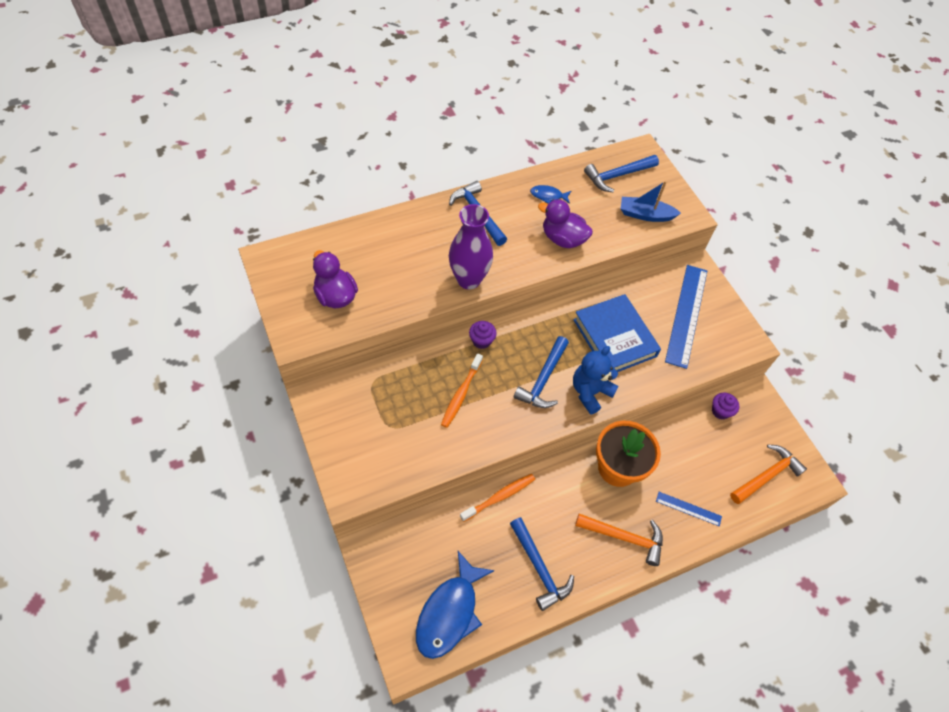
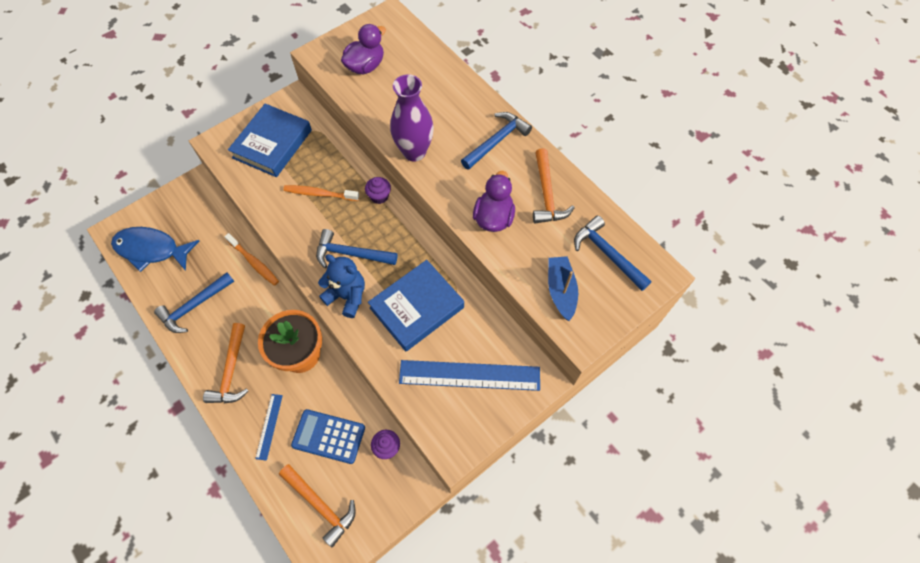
camera: 80 degrees right, 5 degrees up
(375, 430) = (272, 144): none -> blue book
(548, 196) = (546, 194): blue fish -> orange hammer
(705, 457) = (328, 436): none -> blue calculator

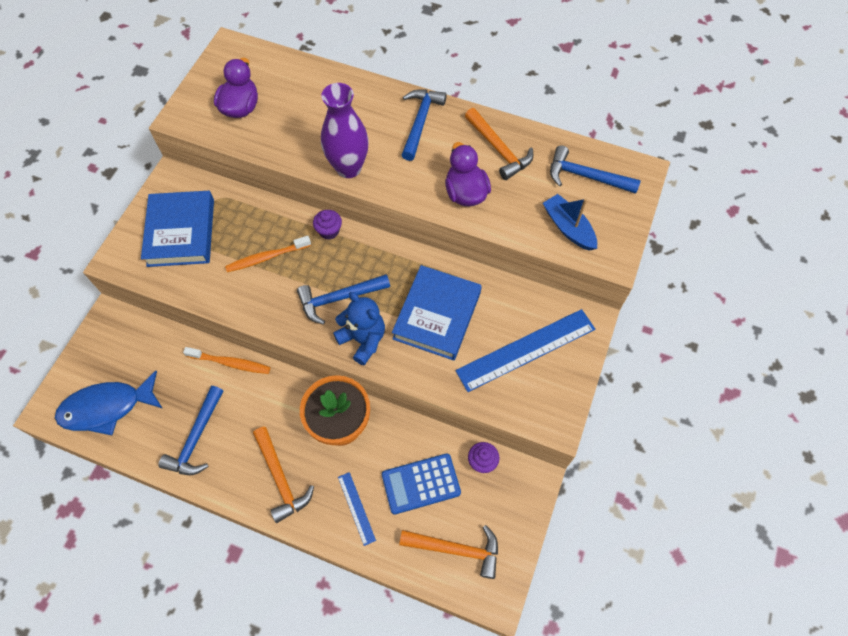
camera: 30 degrees left, 0 degrees up
(347, 296) = (363, 340): blue teddy bear -> blue teddy bear turned 45 degrees clockwise

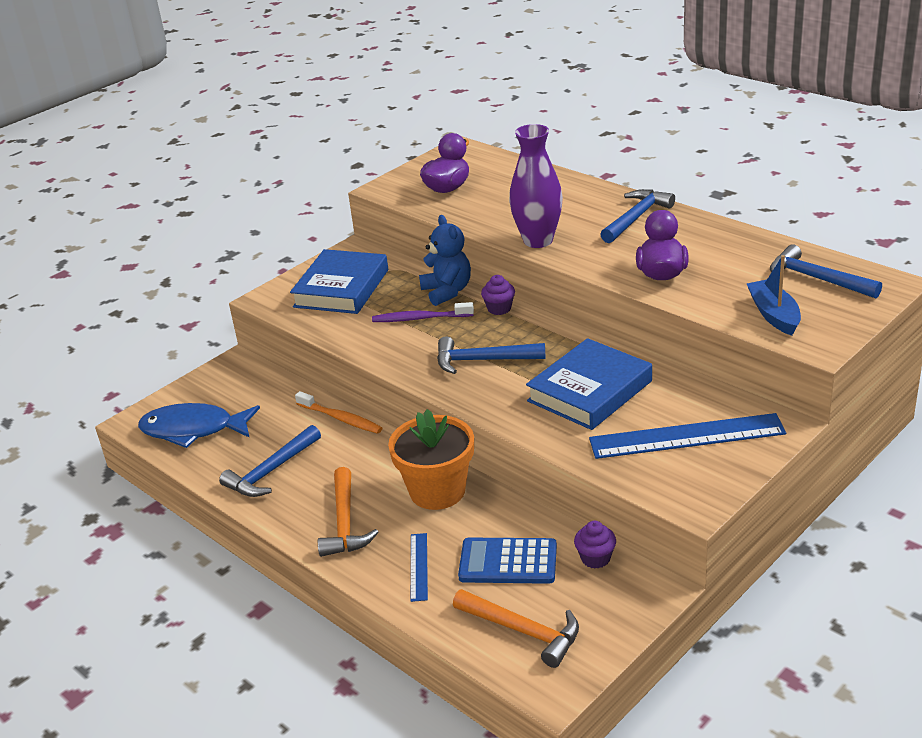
camera: 25 degrees right, 30 degrees down
(267, 257) = (420, 318): orange toothbrush -> purple toothbrush
(363, 340) = (493, 396): blue teddy bear -> blue teddy bear (447, 292)
(498, 149) = (718, 247): orange hammer -> none

